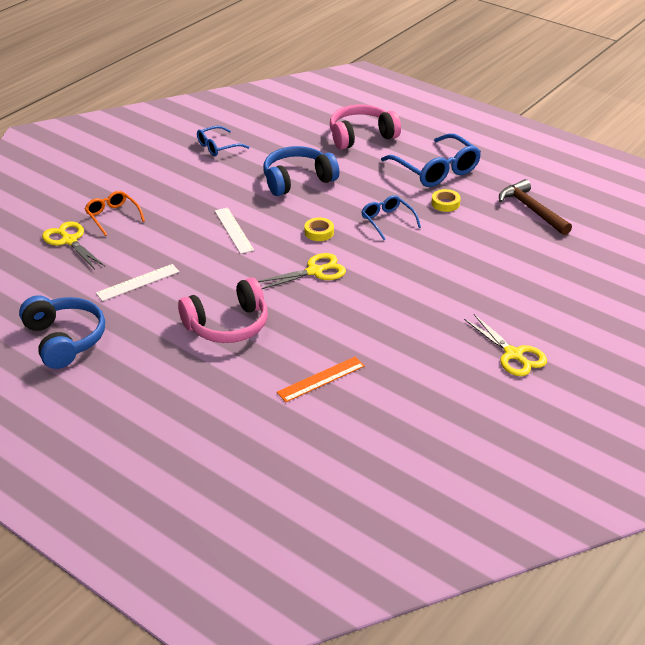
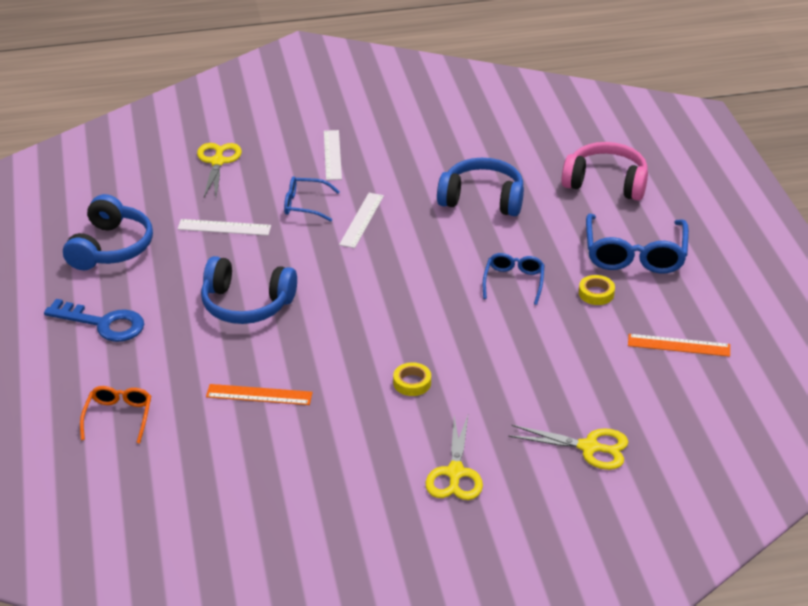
camera: 40 degrees right, 0 degrees up
(112, 216) = (278, 156): orange glasses -> orange glasses (118, 417)
(135, 396) = (103, 324): none -> blue key
(153, 198) = (332, 155): none -> white ruler
(218, 147) = (452, 131): blue glasses -> blue glasses (305, 205)
(228, 325) = (246, 304): pink headphones -> blue headphones
(315, 271) = (381, 296): yellow scissors -> yellow scissors (589, 447)
(319, 232) = (434, 260): yellow tape -> yellow tape (412, 383)
(531, 210) = (678, 345): brown hammer -> orange ruler

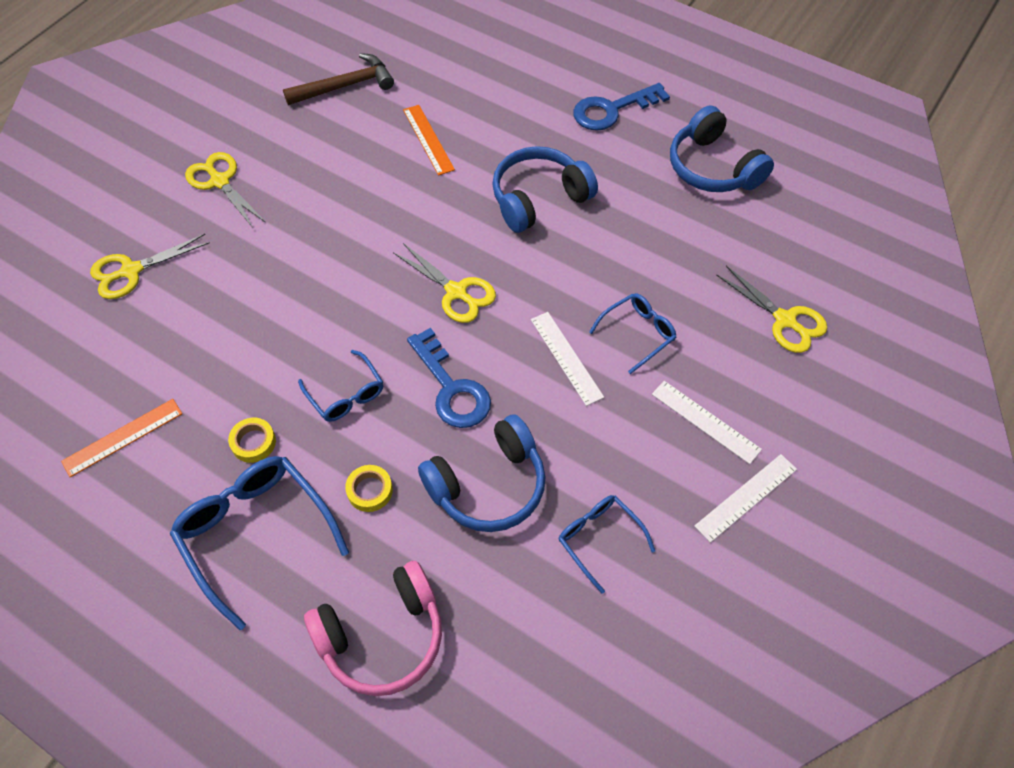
camera: 135 degrees right, 20 degrees up
(118, 417) = (497, 63): orange glasses -> none
(224, 227) = (664, 254): white ruler -> white ruler (746, 497)
(259, 395) = (428, 139): orange ruler -> orange ruler turned 75 degrees counterclockwise
(260, 486) = (345, 86): none -> brown hammer
(378, 289) = (456, 292): none -> yellow scissors
(412, 383) = (327, 227): yellow tape -> yellow tape (370, 490)
(447, 247) = (452, 388): none -> blue key
(454, 151) = (599, 539): none -> blue glasses

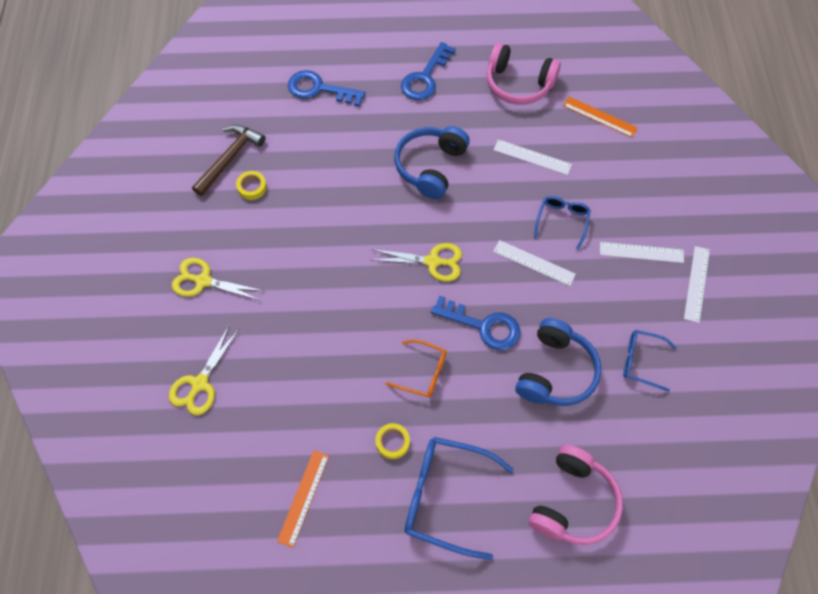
camera: 35 degrees left, 5 degrees up
(346, 394) = (423, 372): blue glasses -> orange glasses
(370, 490) = (490, 422): yellow tape -> yellow tape (252, 187)
(428, 139) = (323, 166): orange ruler -> orange ruler (600, 117)
(490, 67) = (319, 89): none -> blue key
(662, 249) = (532, 157): none -> white ruler
(712, 168) = (518, 84): blue headphones -> pink headphones
(785, 320) = (635, 162): yellow scissors -> none

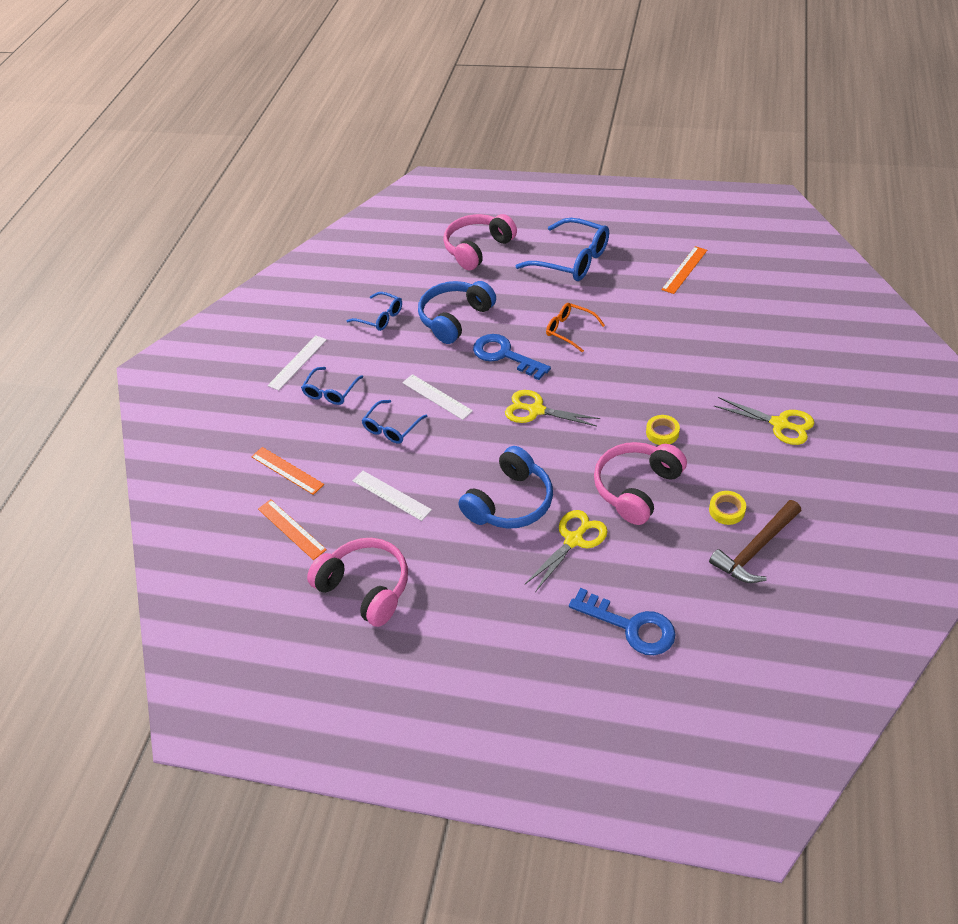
camera: 160 degrees left, 15 degrees down
(200, 384) = (776, 345): yellow scissors -> yellow scissors (574, 540)
(327, 195) = (636, 488): none -> pink headphones
(392, 442) = (606, 292): yellow tape -> yellow tape (662, 433)
(425, 78) = (482, 618): blue key -> none
(634, 165) = (287, 470): none -> orange ruler
(641, 252) = (331, 392): white ruler -> blue glasses

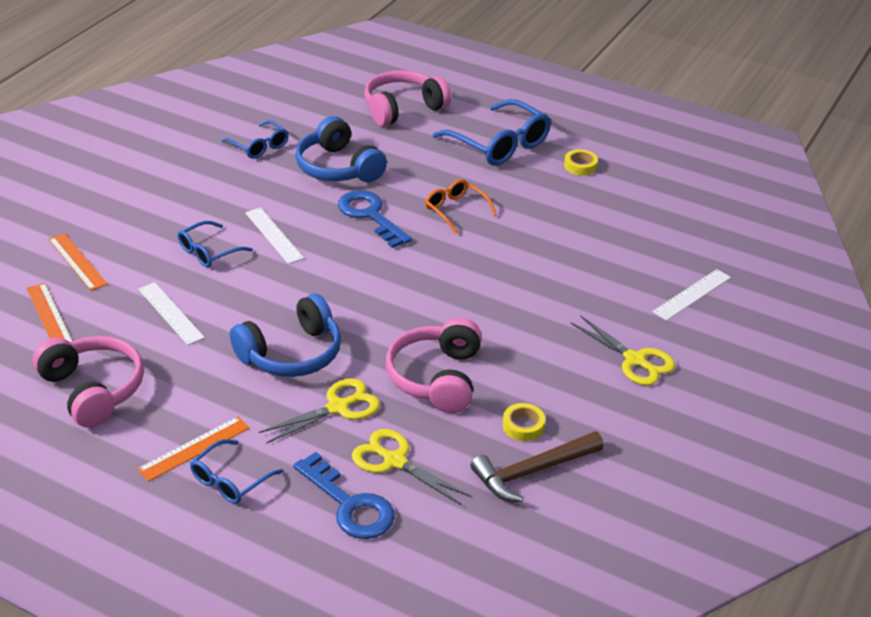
camera: 10 degrees right, 10 degrees down
(297, 362) = (148, 166): white ruler -> white ruler (692, 294)
(331, 392) = (165, 202): blue glasses -> blue glasses (230, 480)
(455, 318) = (338, 168): blue headphones -> blue headphones turned 90 degrees counterclockwise
(536, 410) = (372, 276): yellow scissors -> yellow scissors (394, 461)
(636, 488) = (436, 378): pink headphones -> pink headphones turned 45 degrees counterclockwise
(662, 433) = (497, 333): yellow tape -> yellow tape (580, 166)
(684, 270) = (620, 185): orange ruler -> orange ruler (194, 448)

